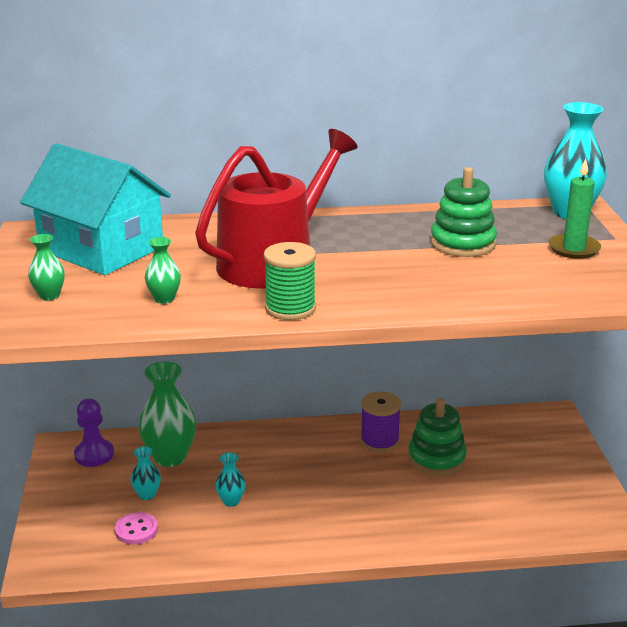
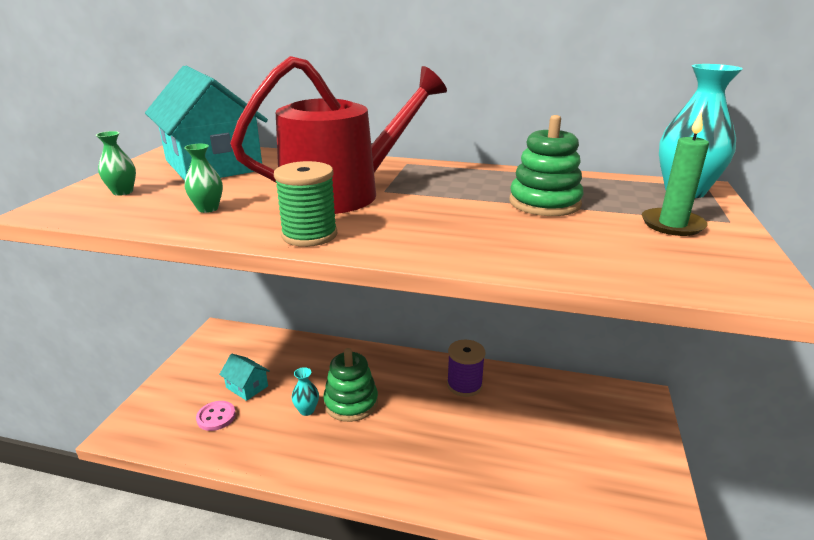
camera: 20 degrees right, 0 degrees up
(94, 454) = (234, 343): purple pawn -> none
(147, 495) = (247, 387): turquoise vase -> turquoise house
(170, 457) = (286, 358): green vase -> none
(436, 458) = (508, 415): green stacking toy -> green stacking toy (351, 403)

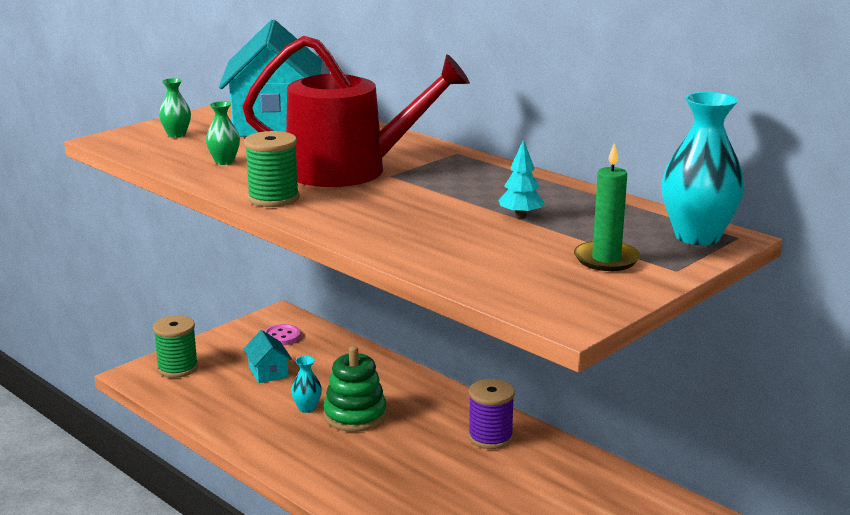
camera: 30 degrees right, 5 degrees down
(159, 411) = (177, 368): none -> green spool
(216, 417) = (222, 387): pink button -> pink button (282, 336)
(544, 203) = (520, 216): green stacking toy -> turquoise tree

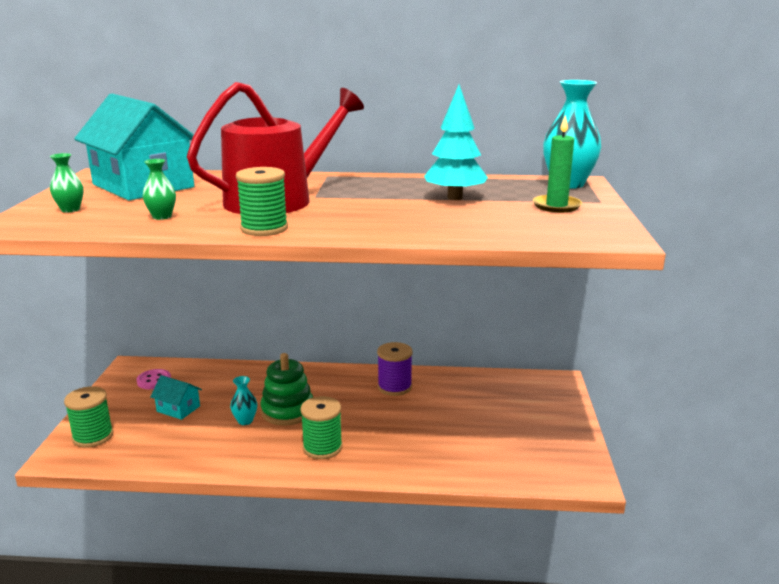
camera: 40 degrees left, 0 degrees up
(338, 464) = (322, 447): none -> green spool
(520, 216) = (455, 198): turquoise tree -> turquoise tree, size x1.78

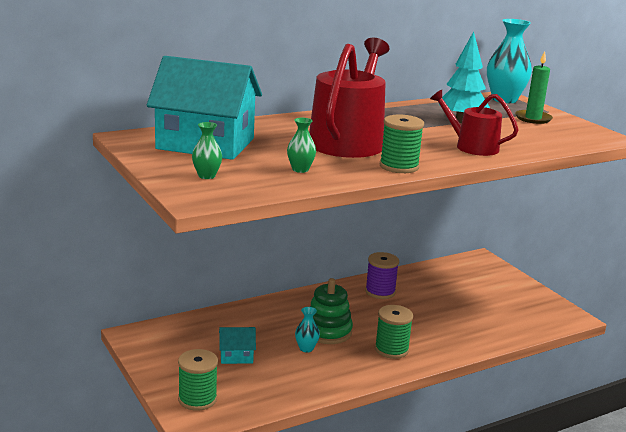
camera: 35 degrees left, 0 degrees up
(154, 380) = (176, 340): pink button -> none
(399, 222) = (472, 147): none -> red watering can

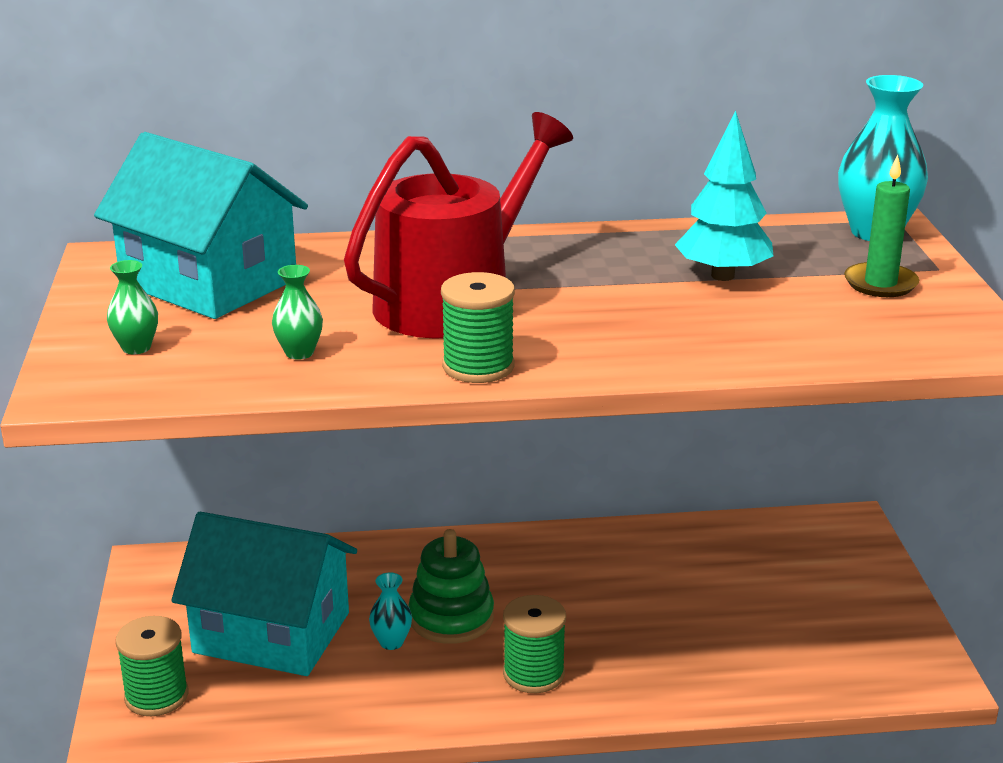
camera: 25 degrees right, 5 degrees up
(236, 356) = (271, 633): turquoise house -> turquoise house, size x2.34
(380, 292) = (603, 558): purple spool -> none
(472, 147) = (671, 337): red watering can -> none

